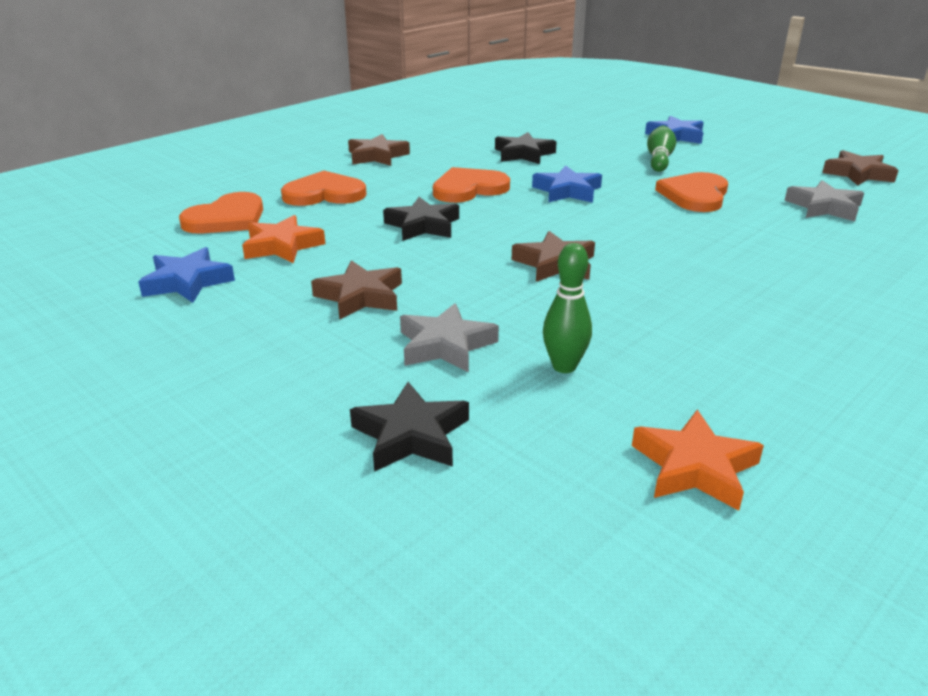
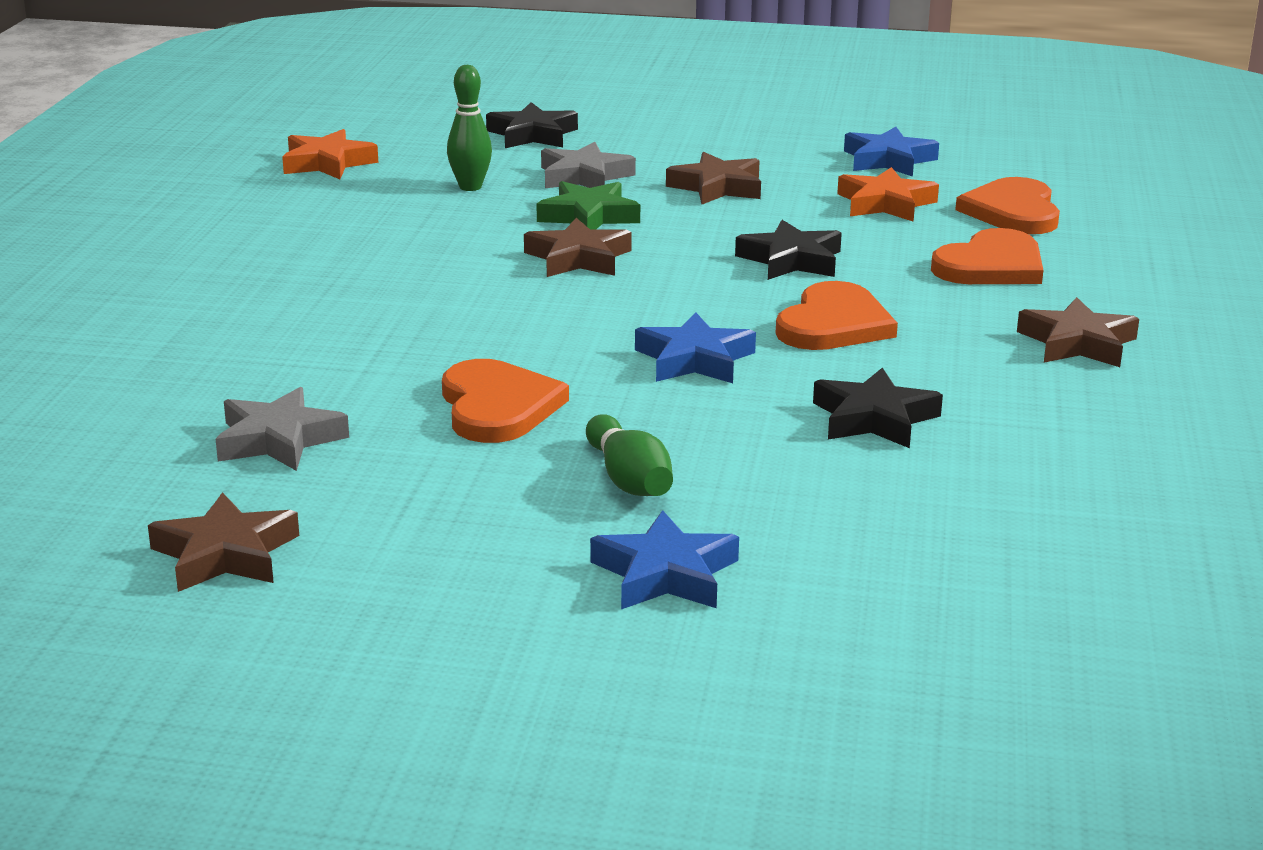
camera: 145 degrees right, 5 degrees down
(501, 298) = (588, 216): none -> green star

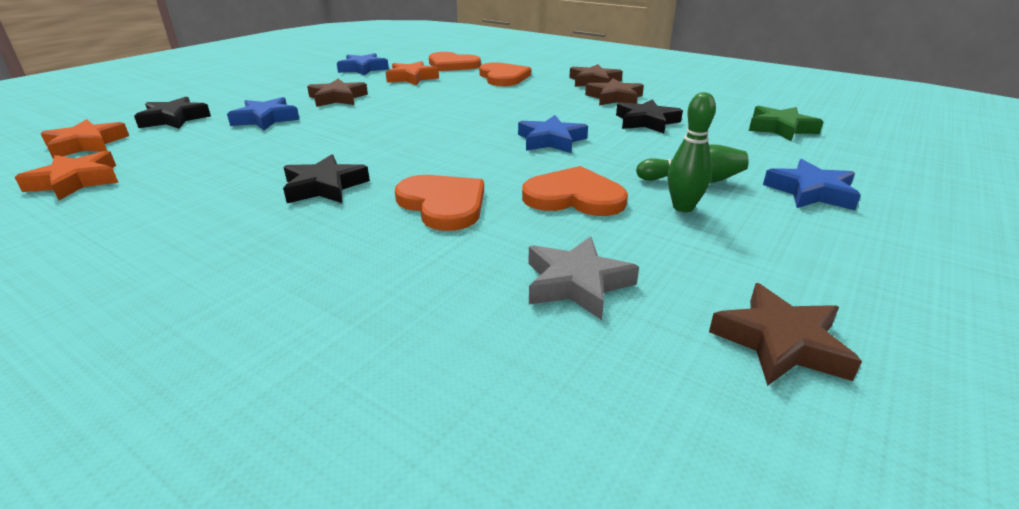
camera: 65 degrees left, 5 degrees up
(417, 129) = (86, 144): none -> orange star
(470, 187) = (221, 147): green bowling pin -> green bowling pin (683, 207)
(578, 258) = (382, 141): brown star -> brown star (614, 98)
(584, 176) = (266, 119): grey star -> blue star
(588, 216) = (326, 128): green star -> green star (780, 128)
(791, 260) = (452, 102): black star -> black star (324, 187)
(834, 324) = (536, 109): orange heart -> orange heart (443, 204)

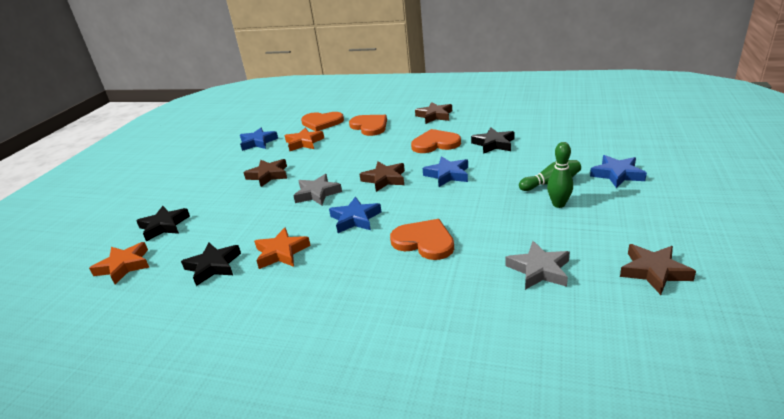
camera: 15 degrees left, 0 degrees up
(76, 181) = (159, 296): orange star -> orange star (281, 252)
(266, 119) = (235, 208): blue star -> blue star (355, 219)
(324, 187) = (338, 250): black star -> black star (213, 266)
(370, 125) = (317, 193): none -> grey star
(574, 197) = (495, 214): orange heart -> orange heart (435, 144)
(614, 98) = (459, 128): brown star -> brown star (384, 179)
(780, 128) = (574, 129): green star -> none

